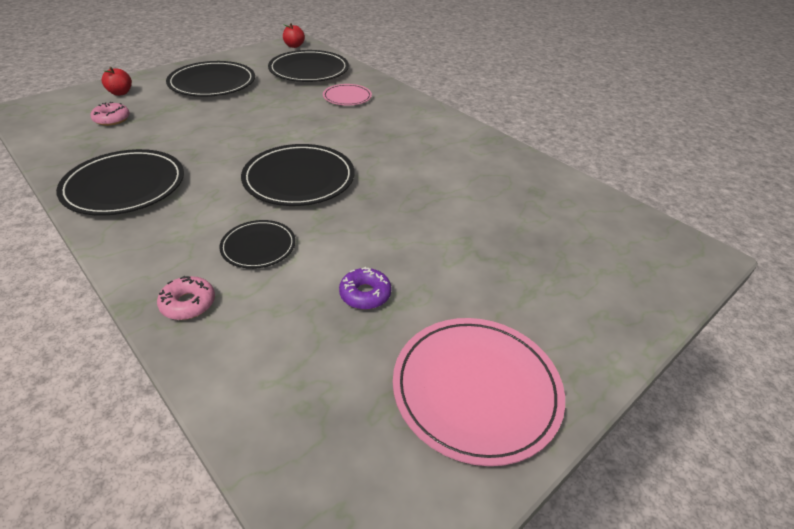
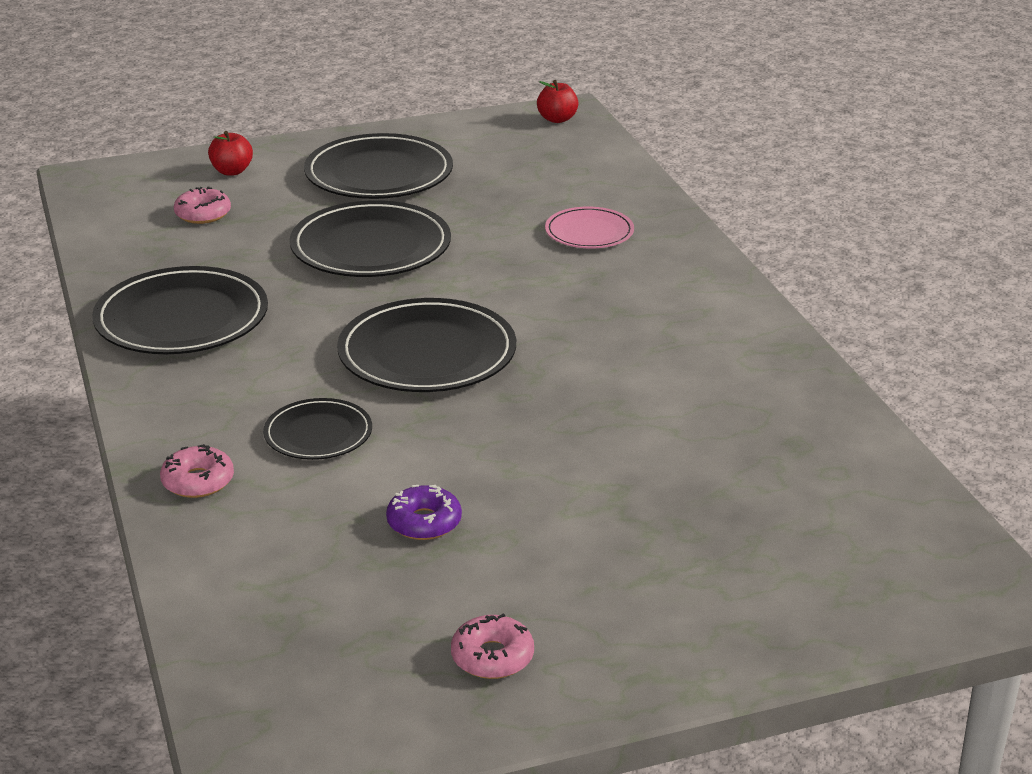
camera: 25 degrees right, 10 degrees down
(309, 70) = (554, 172): black plate -> black plate (371, 247)
(476, 389) = (492, 657): pink plate -> pink donut

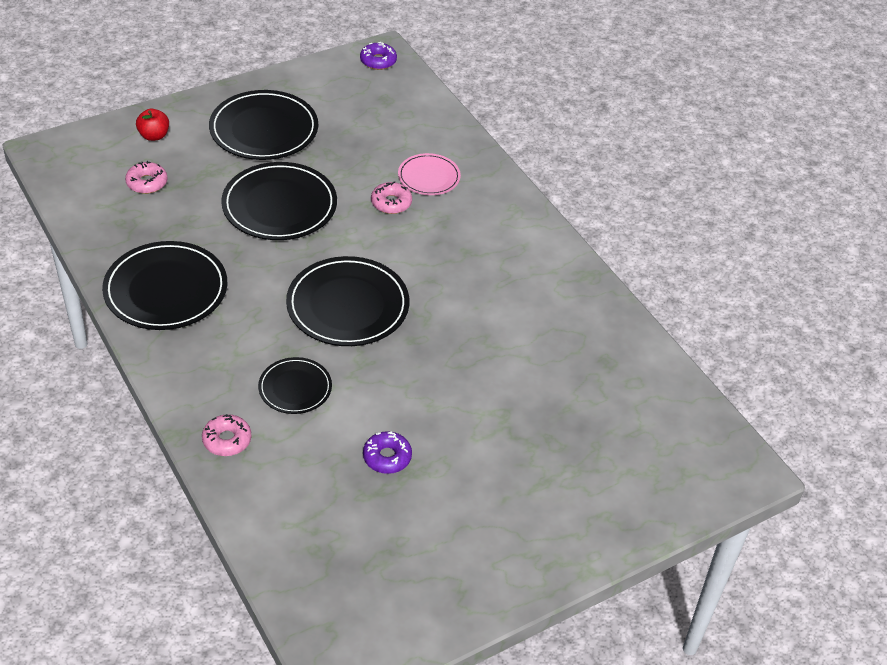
camera: 15 degrees left, 15 degrees up
(492, 657) = (459, 561): pink donut -> pink donut (391, 203)
(557, 119) = (378, 61): red apple -> purple donut

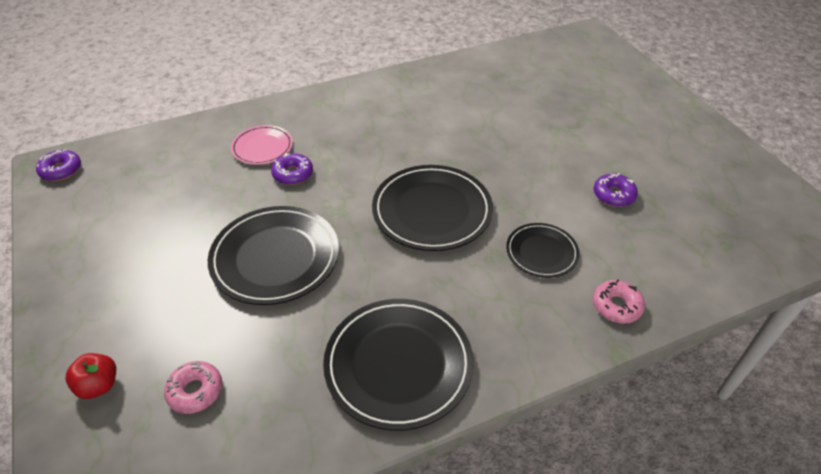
camera: 80 degrees left, 0 degrees up
(264, 129) = (137, 269): black plate -> none
(391, 203) = (293, 174): pink donut -> purple donut

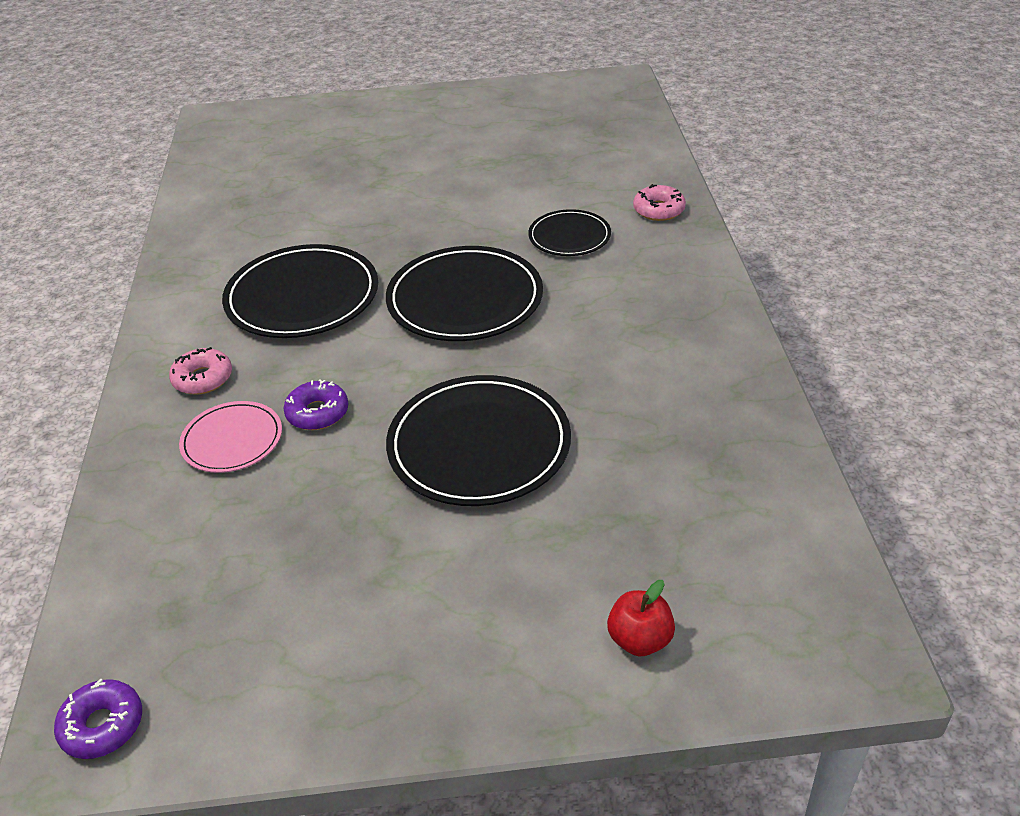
camera: 70 degrees left, 5 degrees down
(195, 391) = (676, 536): pink donut -> pink donut (203, 379)
(398, 364) = (686, 362): black plate -> black plate (302, 297)
(613, 195) = (510, 174): purple donut -> none

